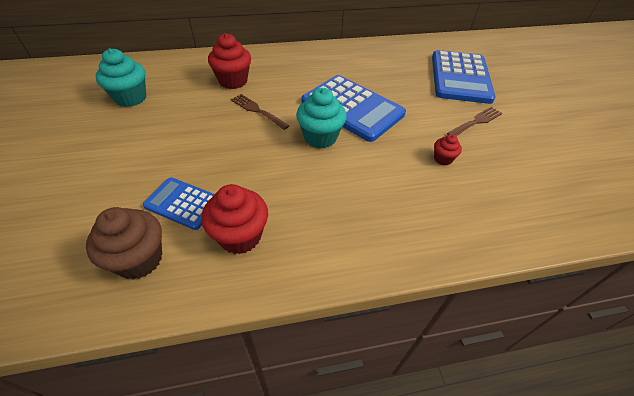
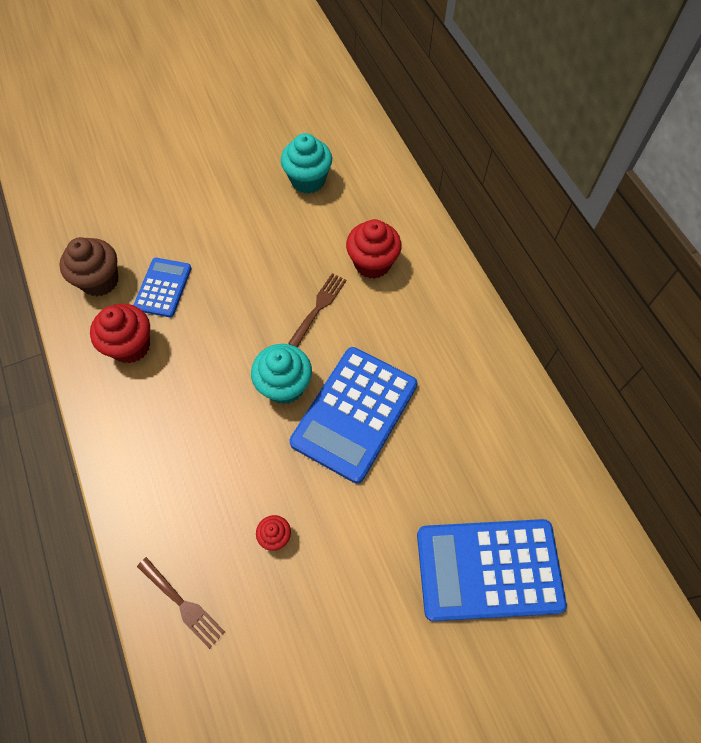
camera: 80 degrees right, 15 degrees up
(476, 122) = (369, 588): brown fork -> brown fork (183, 604)

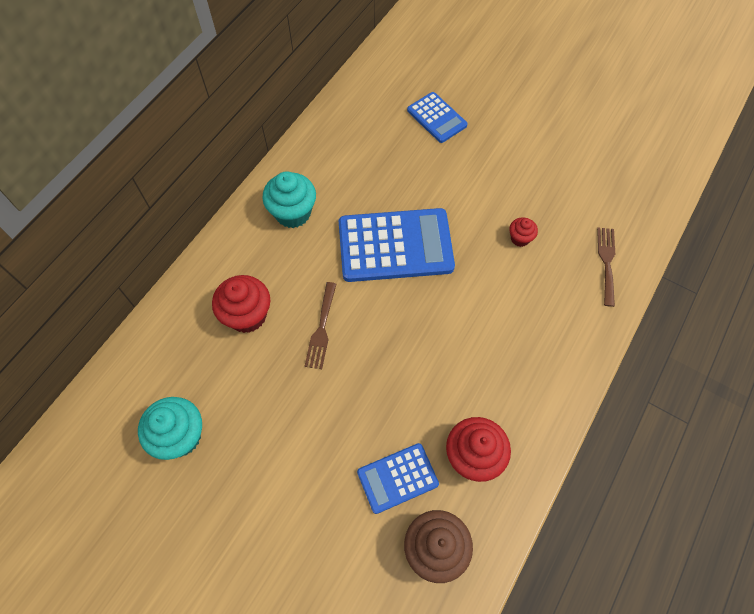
camera: 125 degrees left, 0 degrees up
(284, 386) = (411, 306): turquoise cupcake -> turquoise cupcake (293, 213)
(319, 307) = (321, 329): brown fork -> brown fork turned 75 degrees counterclockwise
(488, 569) = (436, 118): blue calculator -> blue calculator, size x0.55

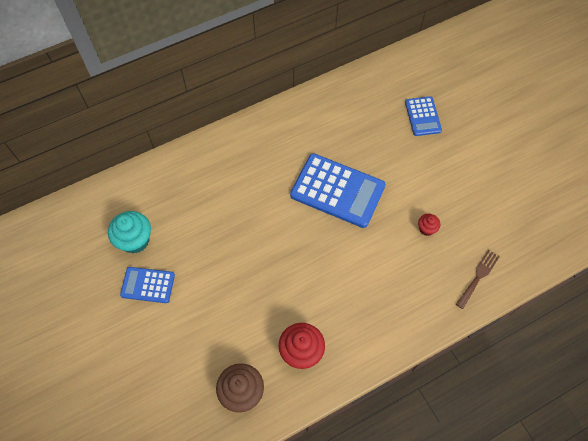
camera: 30 degrees right, 0 degrees up
(247, 315) = (216, 188): red cupcake -> none
(293, 213) = (284, 136): turquoise cupcake -> none
(321, 329) = (256, 220): brown fork -> none
(397, 478) = (246, 337): blue calculator -> blue calculator (148, 285)

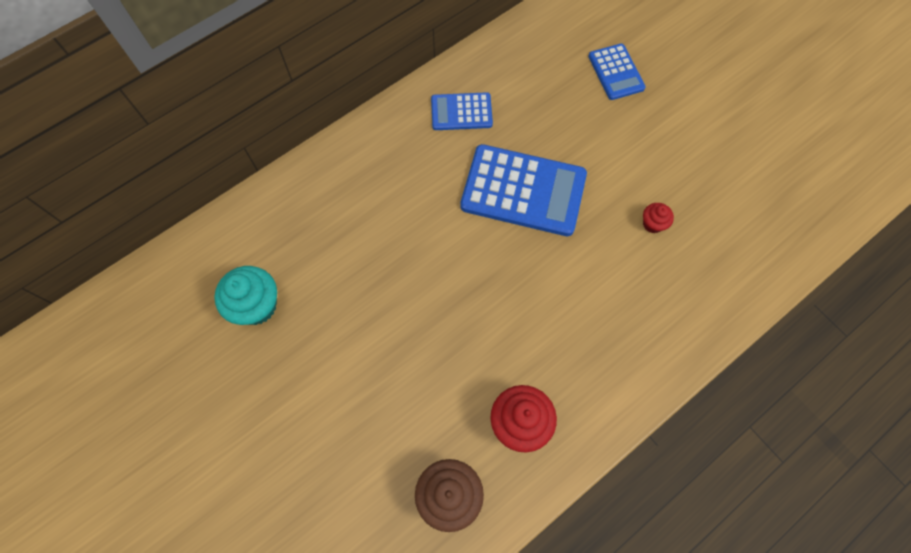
camera: 10 degrees left, 5 degrees up
(148, 285) = (287, 366): blue calculator -> blue calculator (461, 112)
(478, 276) = (734, 277): brown fork -> none

